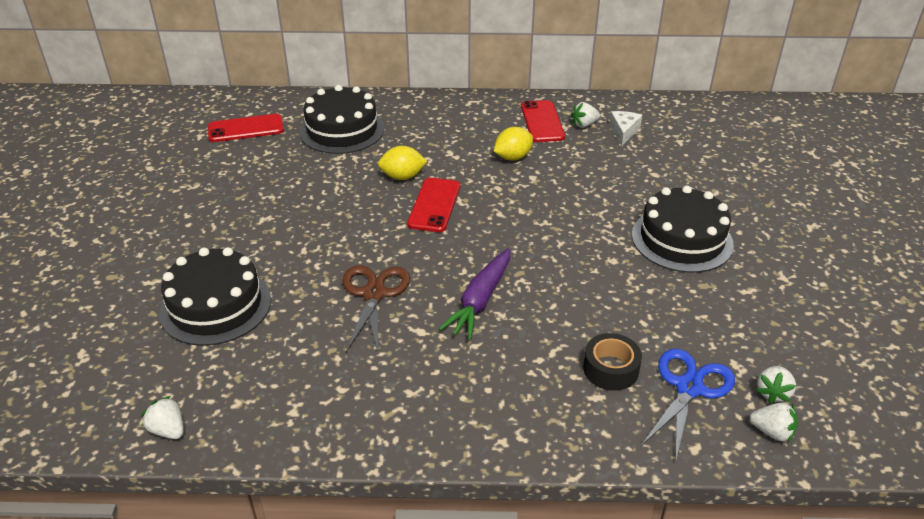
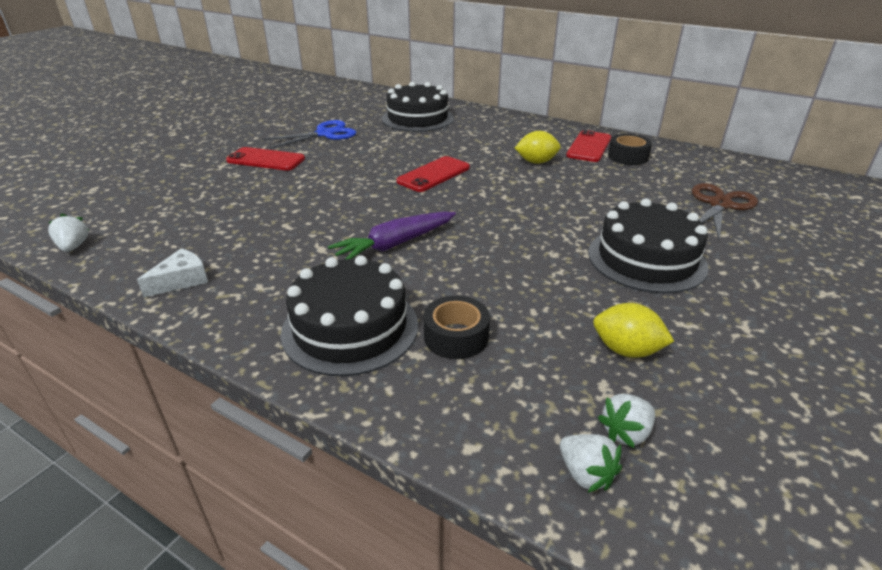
camera: 30 degrees right, 5 degrees down
(215, 306) = (203, 188): black cake -> black cake (350, 328)
(246, 129) = (353, 104): red phone -> red phone (266, 160)
(374, 294) = (317, 214): brown scissors -> brown scissors (719, 205)
(402, 177) = (430, 152): yellow lemon -> yellow lemon (626, 350)
(584, 125) = (627, 157): white strawberry -> black tape
(623, 131) = (663, 169): white cheese -> white cheese (181, 280)
(689, 388) = (524, 386): blue scissors -> blue scissors (325, 134)

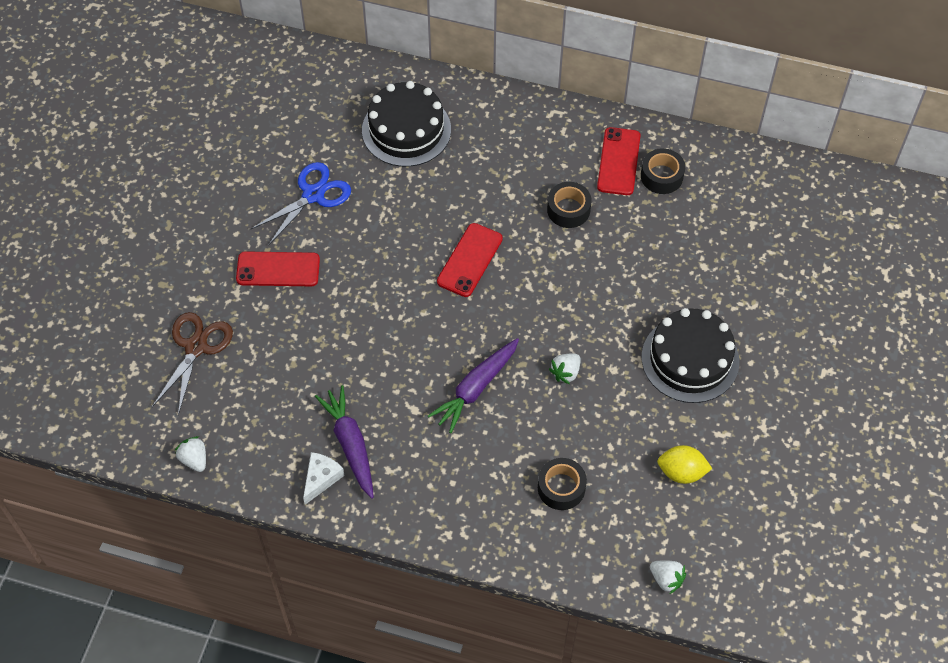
camera: 15 degrees left, 25 degrees up
(235, 261) = (350, 444): none -> purple carrot
(350, 328) = (482, 497): black cake -> none
(536, 162) = (568, 209): yellow lemon -> black tape
(626, 433) = (686, 544): white strawberry -> white strawberry (565, 372)
(719, 205) = (752, 256): brown scissors -> brown scissors (196, 347)

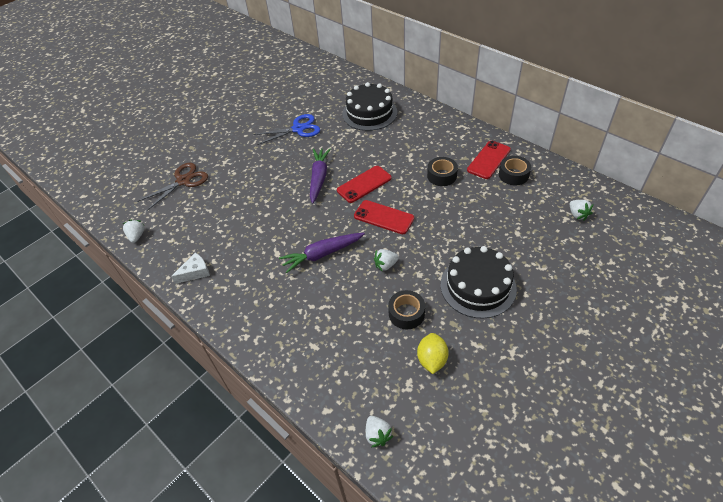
camera: 30 degrees right, 10 degrees down
(278, 269) = (254, 157): red phone -> red phone (384, 217)
(350, 444) = (226, 259): purple carrot -> purple carrot (319, 178)
(561, 488) = (339, 336): black tape -> black tape (406, 313)
(681, 472) = (432, 360): yellow lemon -> yellow lemon turned 60 degrees clockwise
(764, 213) = (577, 215): none -> white strawberry

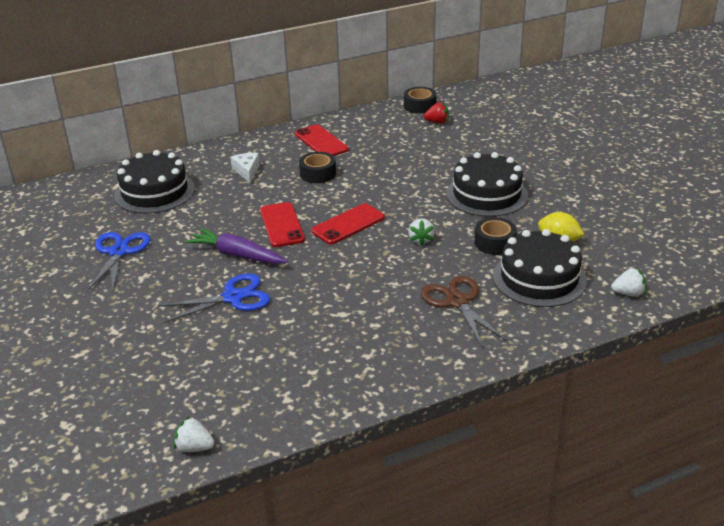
camera: 70 degrees left, 15 degrees down
(183, 181) = (114, 380): brown scissors -> brown scissors (457, 302)
(195, 272) = (320, 391): white cheese -> white cheese (247, 171)
(273, 195) = (233, 298): none -> blue scissors
(322, 254) = (371, 279): purple carrot -> none
(370, 359) = (539, 278): none -> black cake
(513, 175) = (356, 136): black tape -> black tape (420, 106)
(577, 215) = (437, 122): white strawberry -> red strawberry

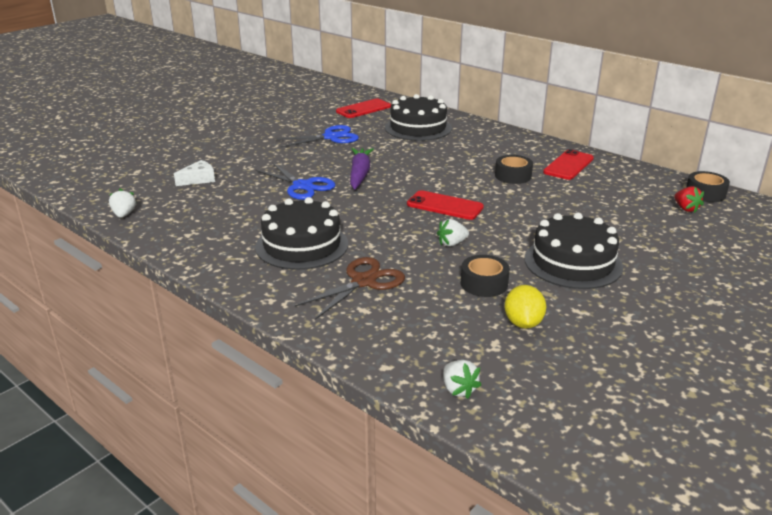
camera: 65 degrees right, 5 degrees down
(247, 171) = (483, 149): white cheese -> white cheese (199, 179)
(282, 225) = (417, 180): red phone -> red phone (363, 109)
(539, 278) = (440, 322): black cake -> black cake (302, 245)

